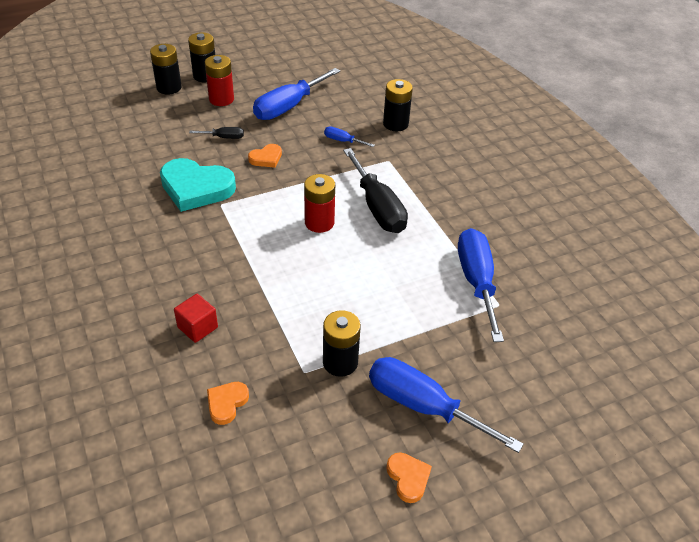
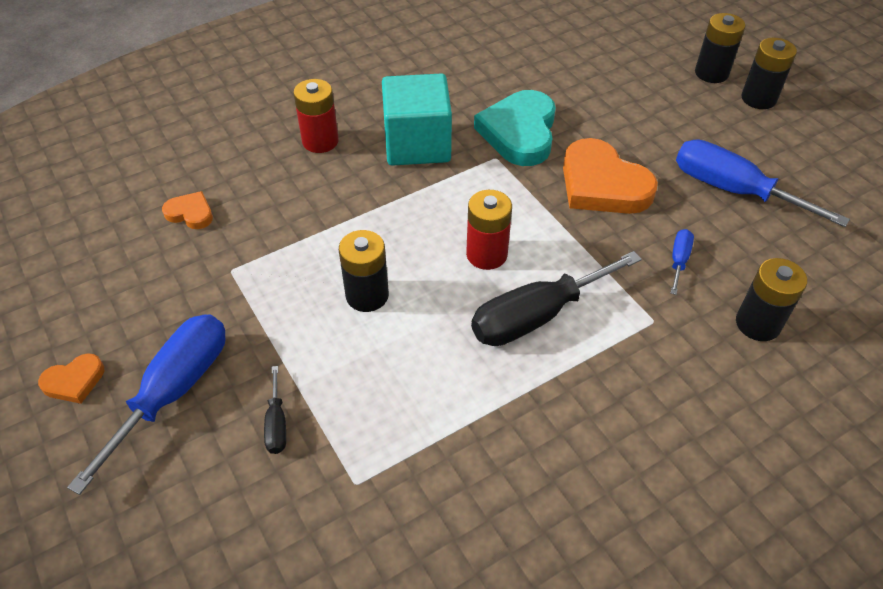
camera: 85 degrees right, 5 degrees up
(188, 246) = (417, 144): none -> turquoise cube
(197, 327) = (293, 174): red cube -> none
(221, 99) = (713, 122): red battery -> red battery (320, 141)
(224, 137) = (629, 139): black screwdriver -> black screwdriver (277, 424)
(266, 158) = (602, 184): orange heart -> orange heart, size x2.05
(340, 362) = (244, 302): black battery -> black battery (367, 295)
(476, 281) = (401, 452): blue screwdriver -> none

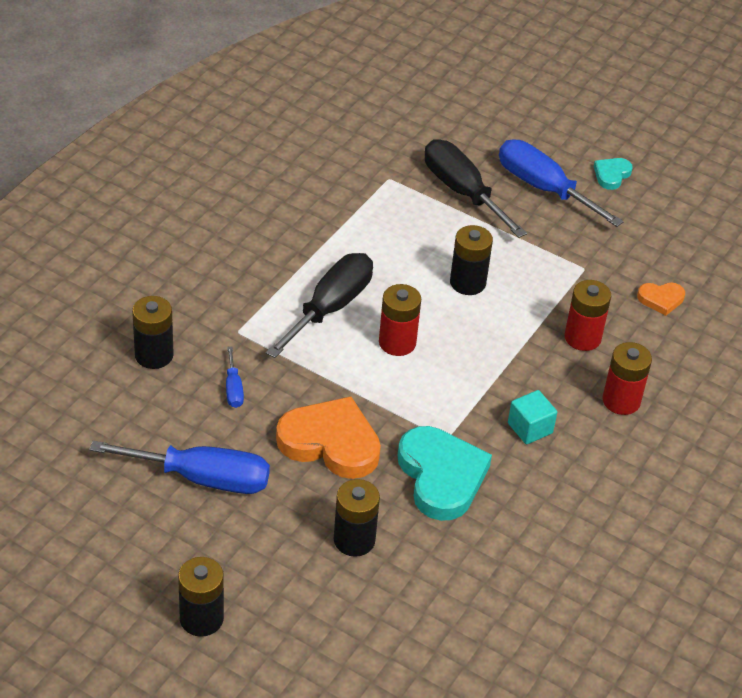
camera: 150 degrees right, 5 degrees down
(74, 381) = (611, 175): orange heart -> turquoise heart
(174, 391) = (543, 188): blue screwdriver -> blue screwdriver turned 135 degrees clockwise
(277, 424) = (462, 192): black screwdriver -> black screwdriver, size x2.18
(302, 202) = (582, 338): none -> red battery
(417, 144) = (530, 428): turquoise cube -> turquoise cube, size x0.51
(711, 73) = (267, 643): black battery -> black battery (354, 540)

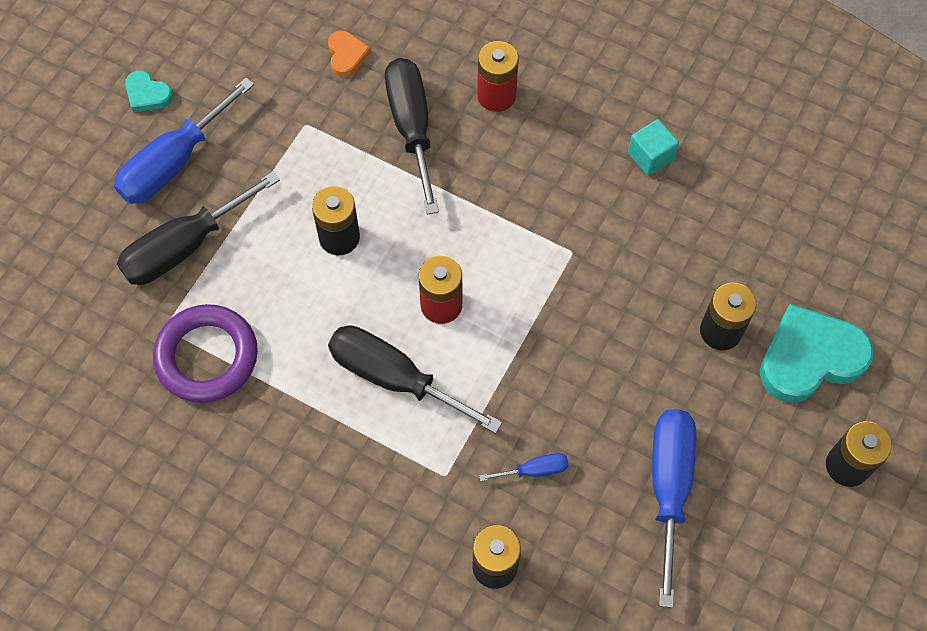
camera: 90 degrees left, 20 degrees up
(330, 443) = (597, 362): orange heart -> none
(361, 200) = (207, 357): none -> purple ring
(441, 476) = (624, 255): turquoise heart -> turquoise heart (810, 357)
(530, 428) = (546, 176): turquoise cube -> turquoise cube (650, 156)
(582, 338) = (412, 127): red battery -> black screwdriver

